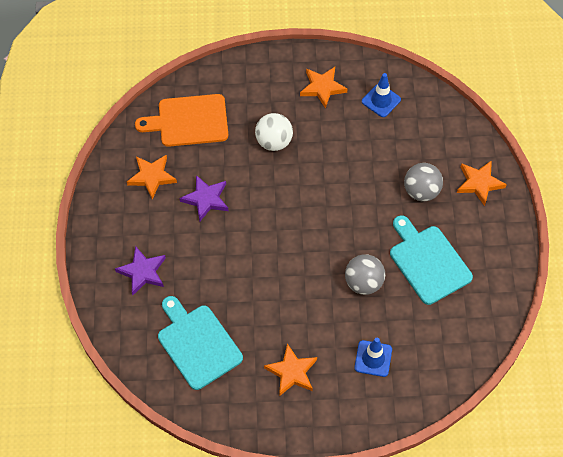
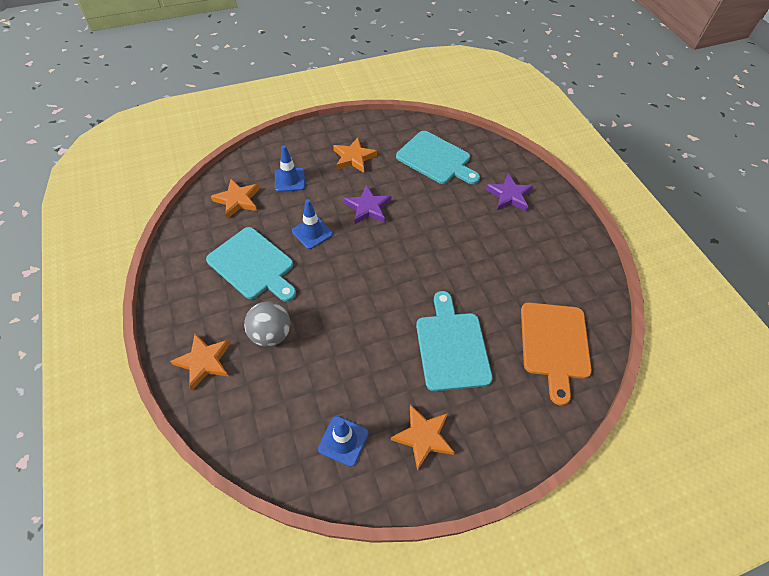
camera: 160 degrees right, 5 degrees down
(152, 177) = (553, 275): orange star -> orange star (237, 200)
(189, 121) = (554, 344): orange cutting board -> orange cutting board turned 120 degrees clockwise
(206, 199) = (490, 267): purple star -> purple star (368, 208)
(274, 142) = (451, 346): white ball -> turquoise cutting board
(363, 283) = (312, 232): grey ball -> blue traffic cone

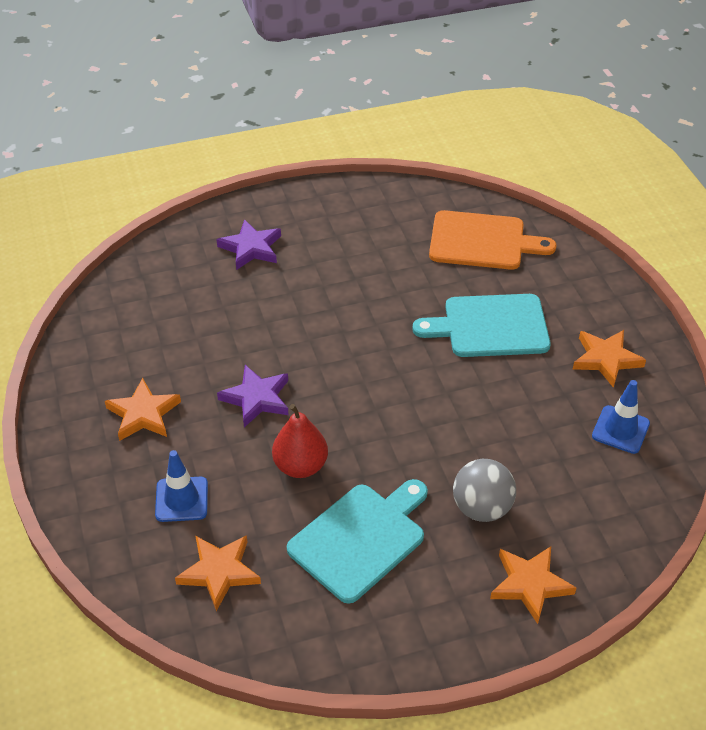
camera: 85 degrees left, 10 degrees down
(312, 232) = (300, 466): blue traffic cone -> red pear
(436, 159) = (165, 315): turquoise cutting board -> none

